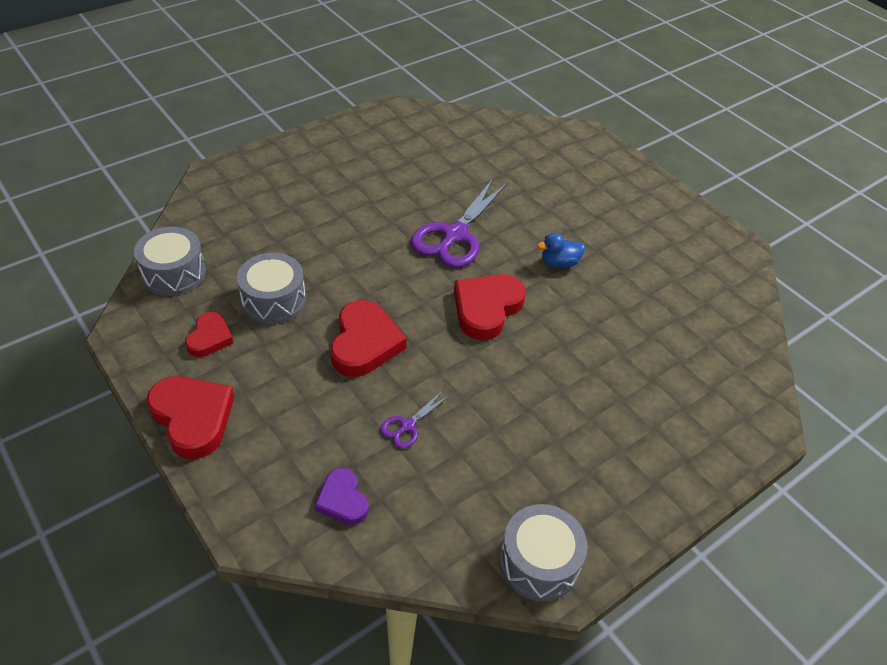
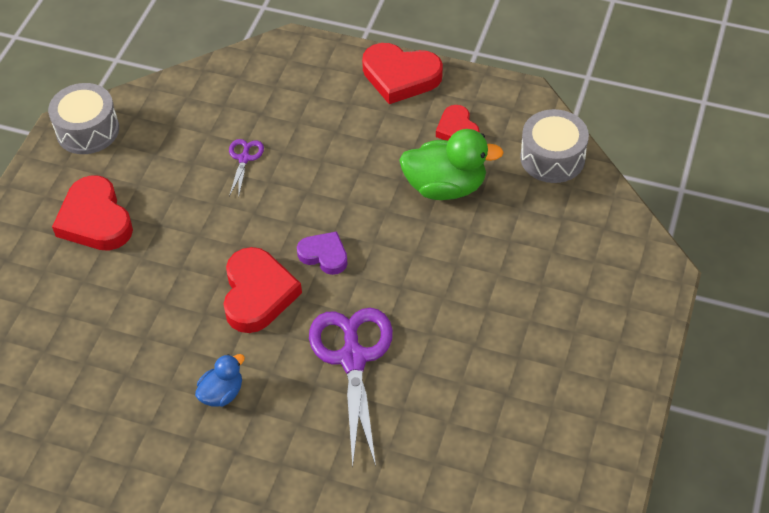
camera: 150 degrees right, 5 degrees up
(274, 300) = (445, 187): grey drum -> green duck
(342, 500) = (248, 91): purple heart -> purple heart (324, 255)
(364, 343) = (334, 198): red heart -> red heart (95, 220)

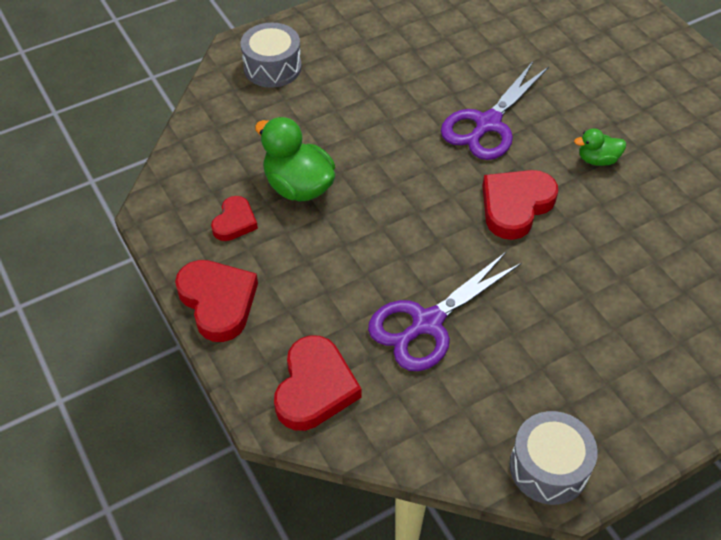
camera: 140 degrees left, 0 degrees up
(95, 220) = (604, 359): red heart -> red heart (315, 388)
(222, 393) = (597, 160): blue duck -> green duck
(244, 158) = (426, 324): purple scissors -> purple scissors, size x2.14
(324, 255) = (440, 199): purple heart -> none
(552, 158) = (200, 153): grey drum -> grey drum (272, 67)

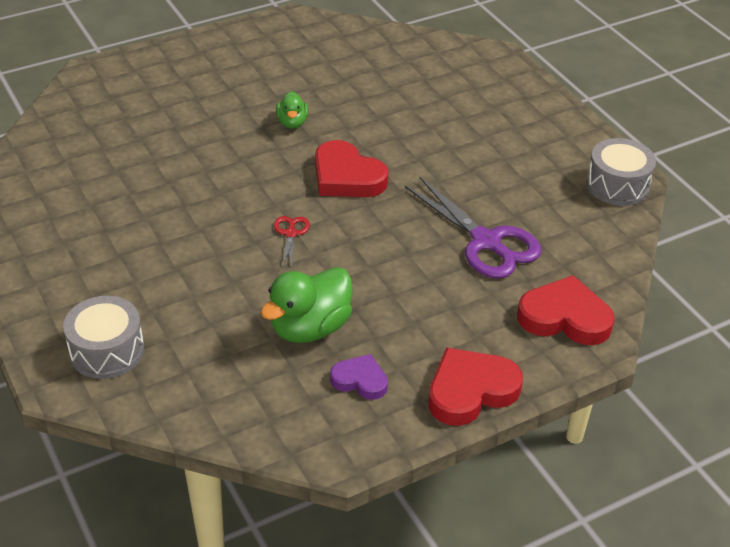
camera: 90 degrees left, 10 degrees down
(234, 222) = (360, 380): red heart -> purple heart
(422, 167) = (291, 233): none -> red scissors
(487, 124) = (235, 185): purple scissors -> none

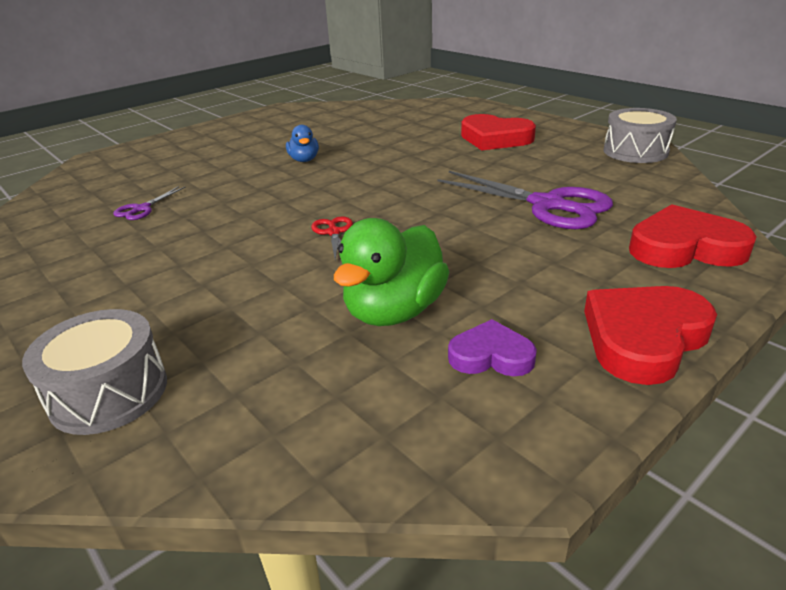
camera: 10 degrees left, 10 degrees down
(133, 164) = (142, 209): none -> purple scissors
(292, 123) = (304, 160): green duck -> blue duck
(346, 177) = (375, 184): red heart -> red heart (495, 138)

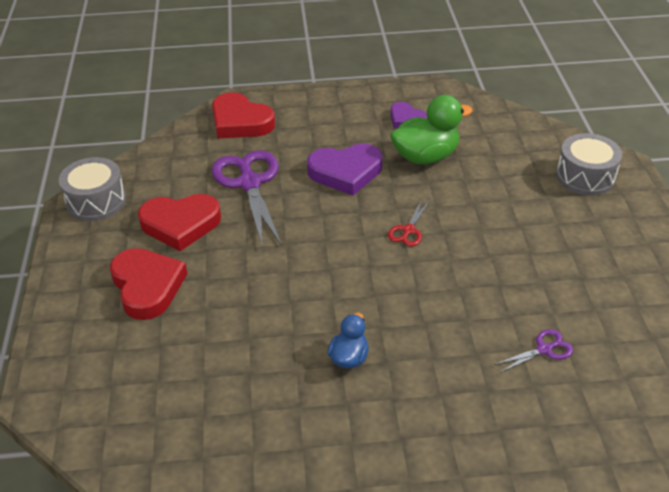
camera: 145 degrees left, 10 degrees up
(470, 251) = (345, 172): none -> purple heart
(643, 338) = (338, 99): red heart -> red heart (180, 224)

